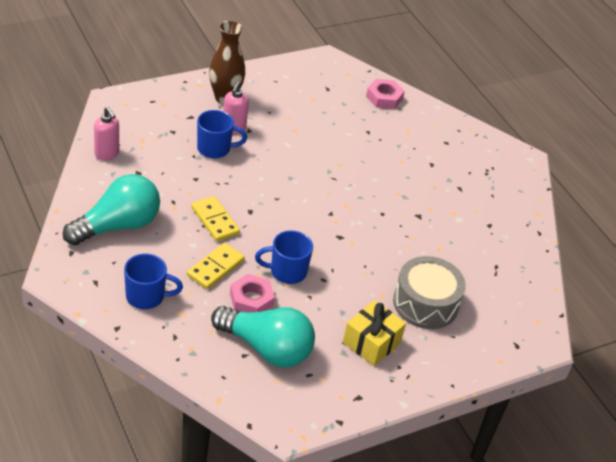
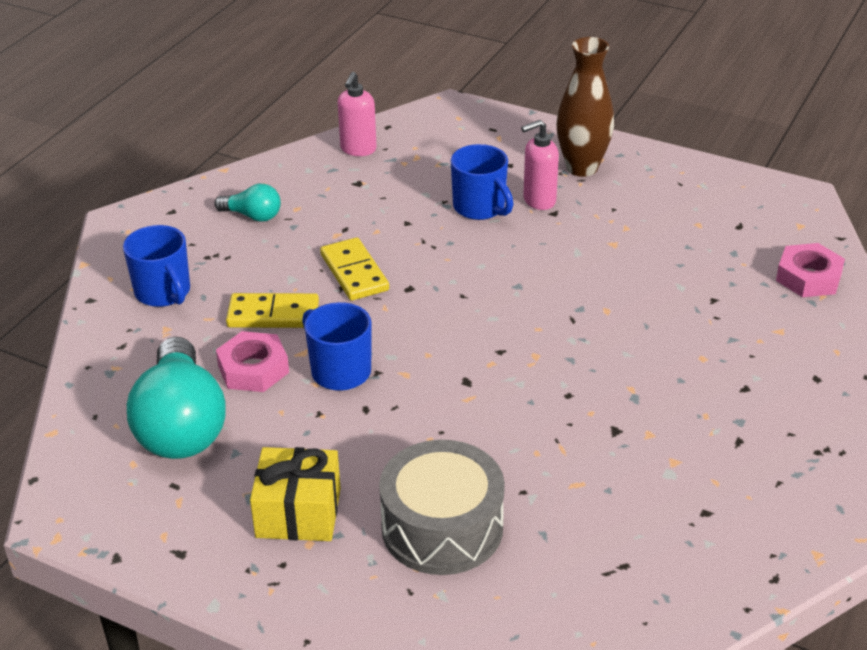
camera: 60 degrees right, 5 degrees down
(118, 226) = (252, 216): turquoise light bulb -> turquoise light bulb, size x0.48
(215, 220) = (354, 272): yellow domino -> yellow domino turned 45 degrees counterclockwise

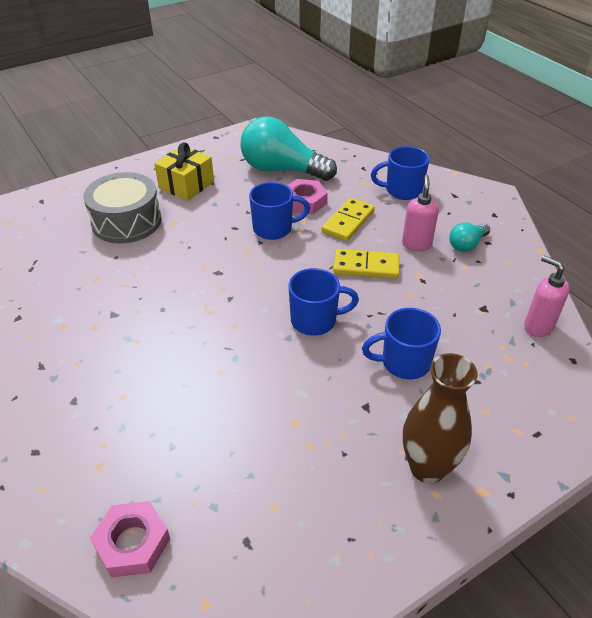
camera: 120 degrees right, 5 degrees up
(476, 277) = (315, 320): none -> blue mug
(538, 201) = (390, 405): pink soap dispenser -> pink soap dispenser (416, 244)

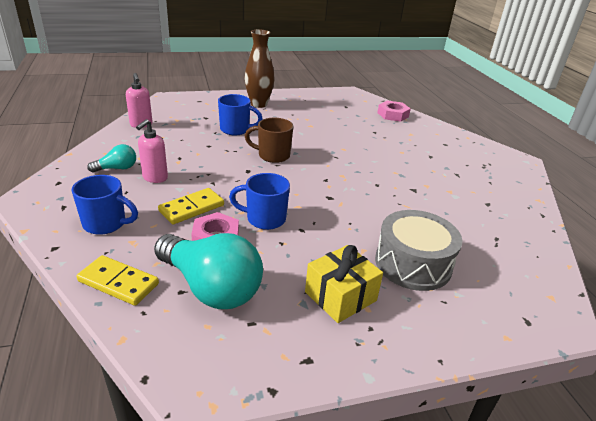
camera: 165 degrees left, 10 degrees down
(315, 320) = (272, 155): blue mug -> brown mug
(366, 266) = (211, 174): yellow domino -> yellow domino (118, 282)

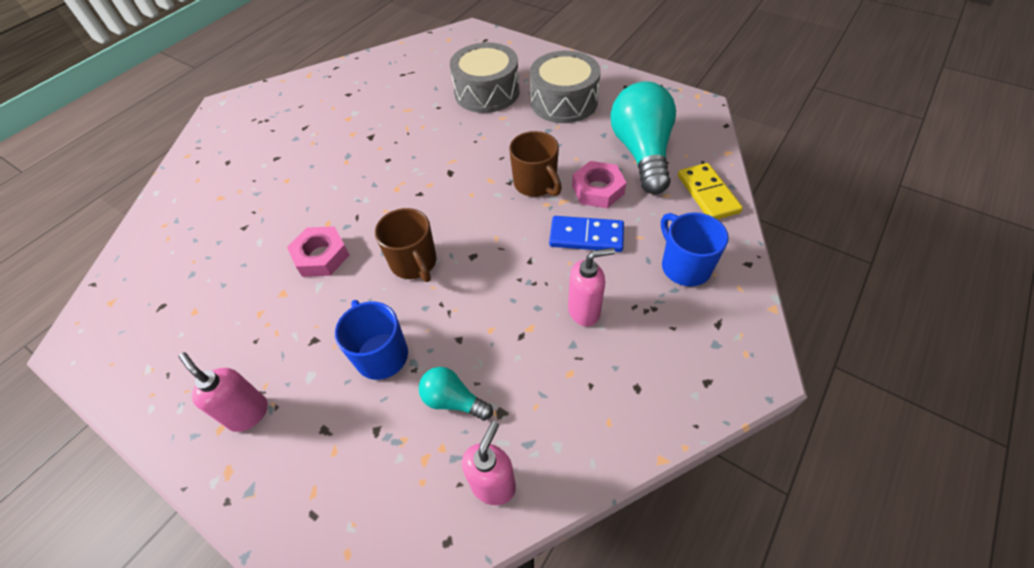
camera: 125 degrees left, 20 degrees up
(117, 168) = (616, 364): turquoise light bulb -> turquoise light bulb (453, 400)
(192, 208) = (586, 236): yellow domino -> blue domino
(259, 104) = (248, 413): brown vase -> pink soap dispenser
(264, 219) = (536, 184): blue mug -> brown mug
(340, 296) = (564, 101): yellow gift -> grey drum
(393, 115) = (157, 243): pink nut -> pink nut (321, 256)

